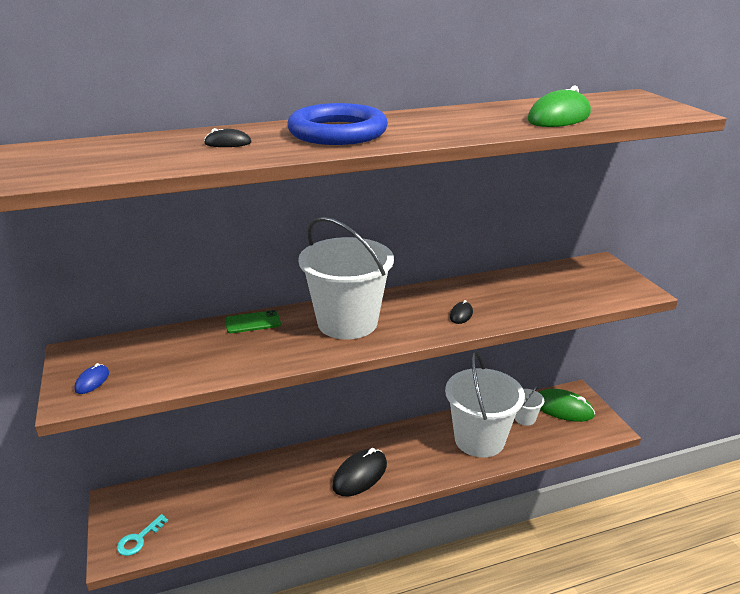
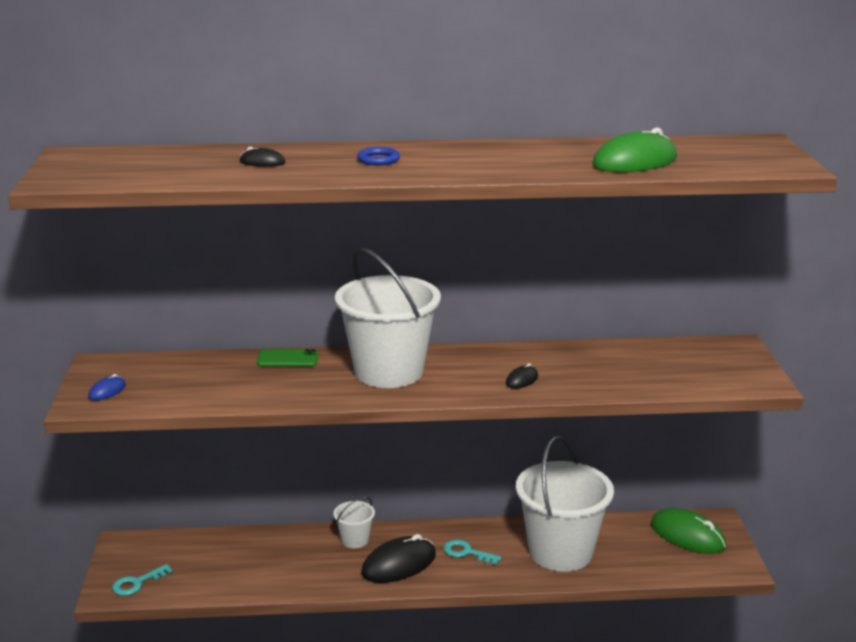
camera: 15 degrees right, 5 degrees down
(337, 132) = (378, 160): blue ring -> blue ring, size x0.41
(409, 454) = (466, 552): none -> turquoise key
(525, 418) = (631, 539): white bucket -> white bucket (355, 540)

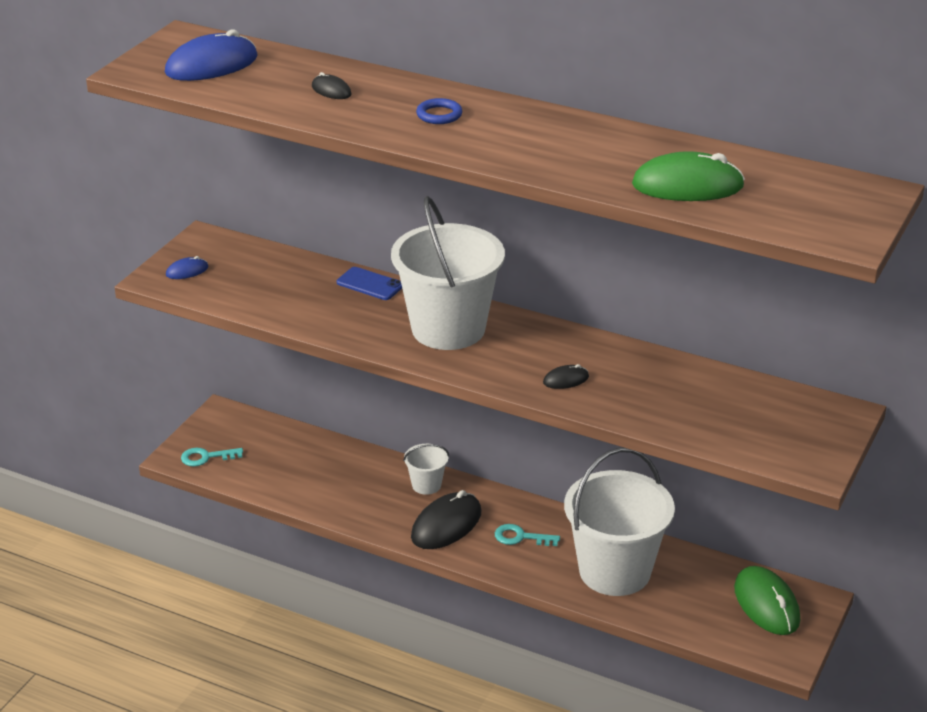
camera: 30 degrees right, 10 degrees up
(126, 166) = (211, 65): none -> blue mouse
(287, 359) = (370, 284): green phone -> blue phone
(399, 564) = (446, 525): black mouse -> black mouse turned 45 degrees counterclockwise
(466, 552) = (521, 537): turquoise key -> turquoise key turned 45 degrees counterclockwise

